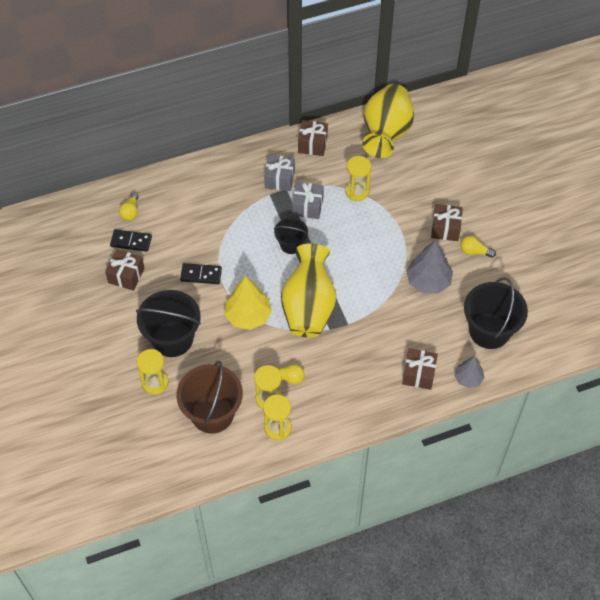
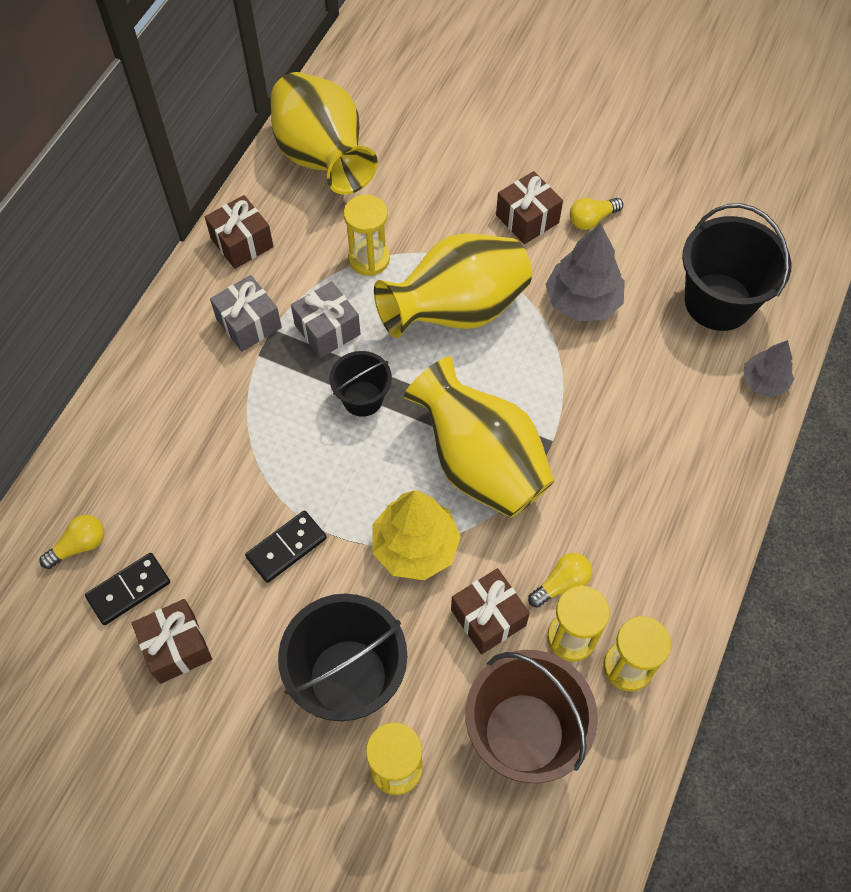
camera: 45 degrees left, 5 degrees up
(130, 211) = (79, 546): yellow light bulb -> yellow light bulb turned 90 degrees counterclockwise
(369, 241) = (457, 311): none -> yellow vase
(418, 374) = (706, 428): brown gift -> brown gift (488, 617)

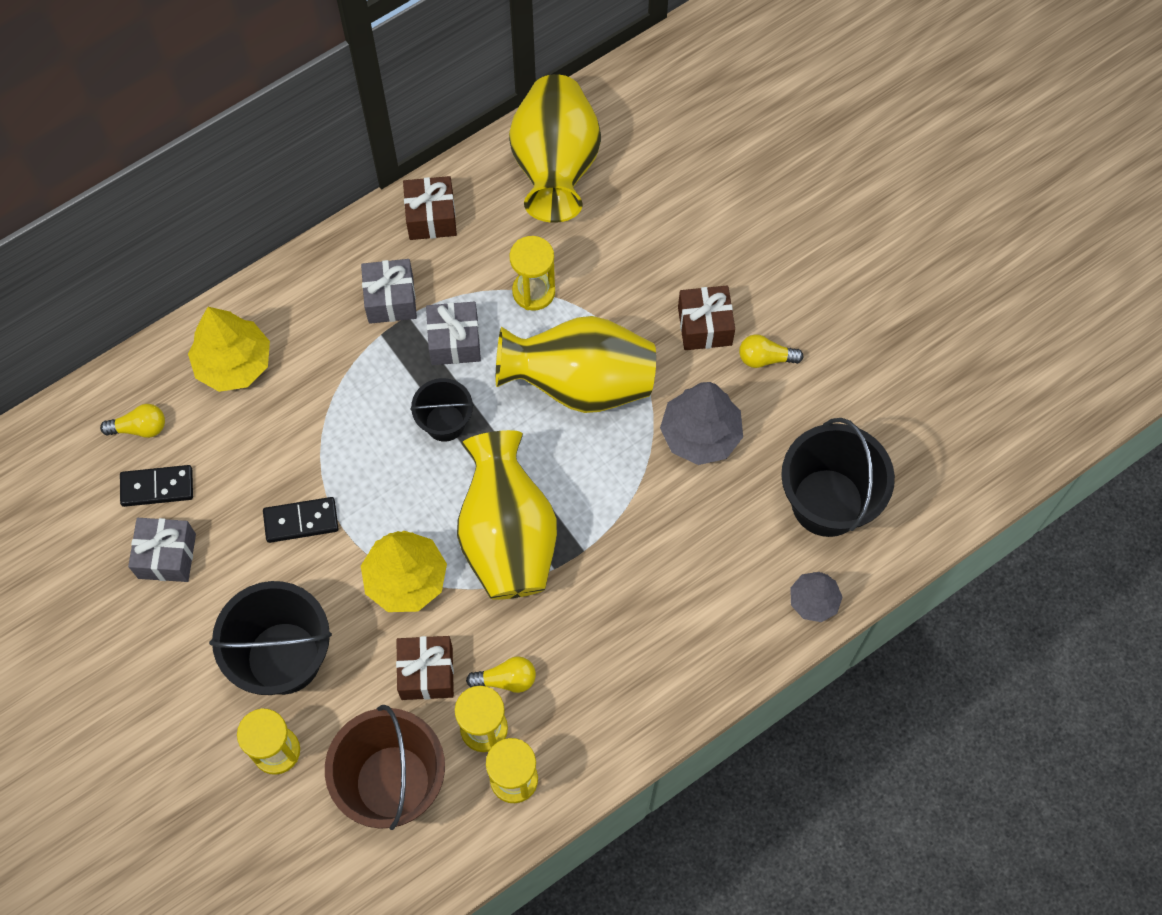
camera: 30 degrees right, 5 degrees up
(137, 445) = (234, 363): none -> yellow tree
(176, 647) = (167, 556): brown gift -> grey gift

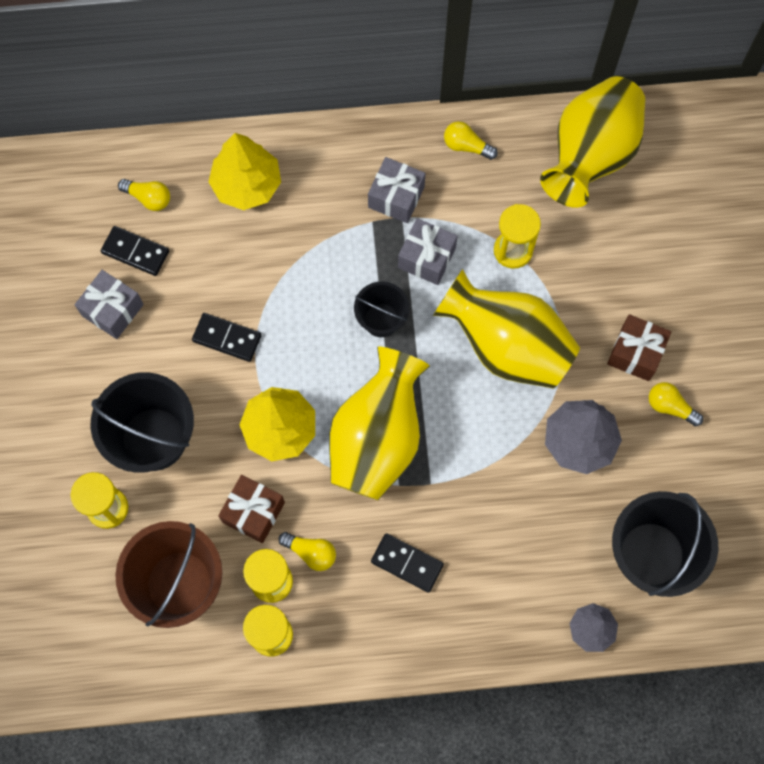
camera: 30 degrees right, 5 degrees up
(431, 217) = (466, 146): brown gift -> yellow light bulb
(605, 637) = (407, 563): none -> black domino

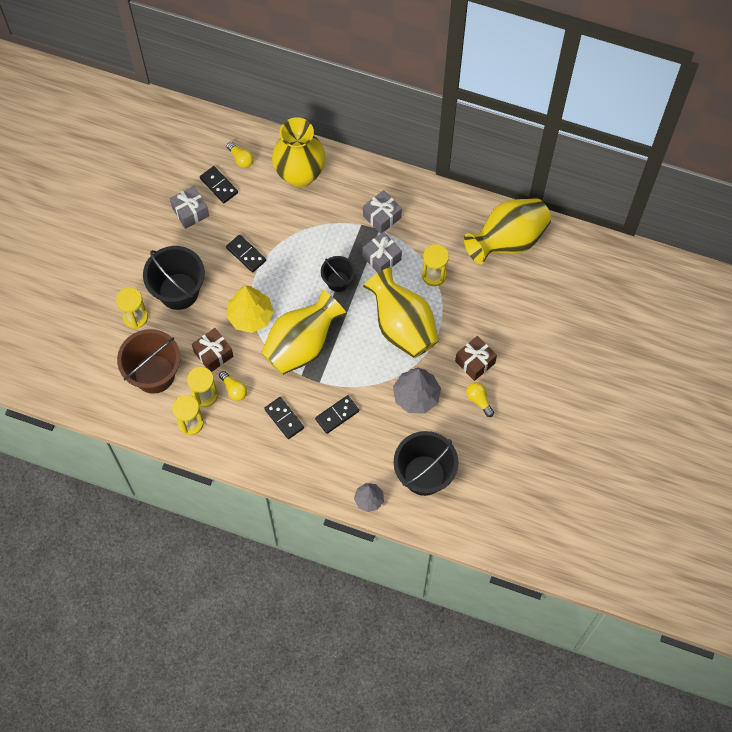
camera: 25 degrees right, 5 degrees down
(247, 185) = (300, 174): yellow tree -> yellow vase
(466, 146) = (438, 205): yellow light bulb -> none
(481, 522) = (337, 415): none -> black domino

